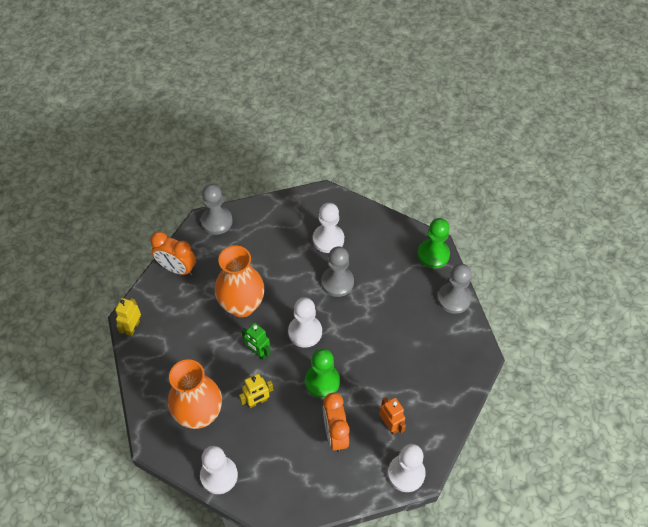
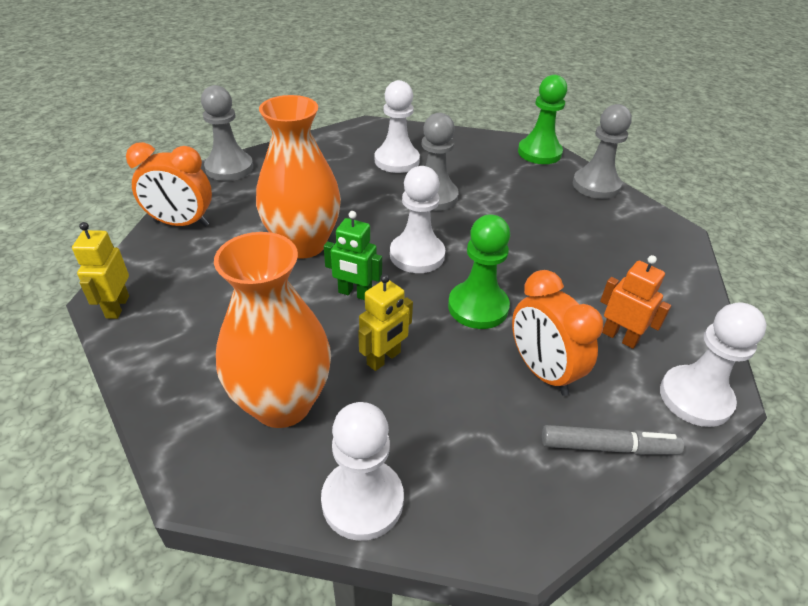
camera: 20 degrees left, 15 degrees down
(343, 485) = (608, 447): none -> grey marker

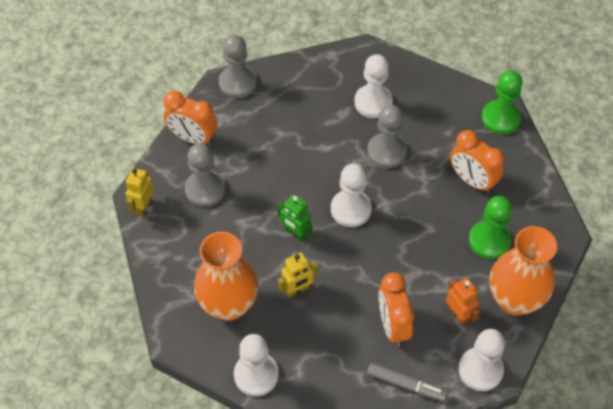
camera: 20 degrees right, 15 degrees up
(303, 244) = (273, 179): orange vase -> orange vase (514, 300)
(478, 307) = (374, 266): green pawn -> green pawn (489, 241)
(544, 204) = (472, 181): none -> orange clock
(596, 185) = (527, 169): grey pawn -> grey pawn (205, 190)

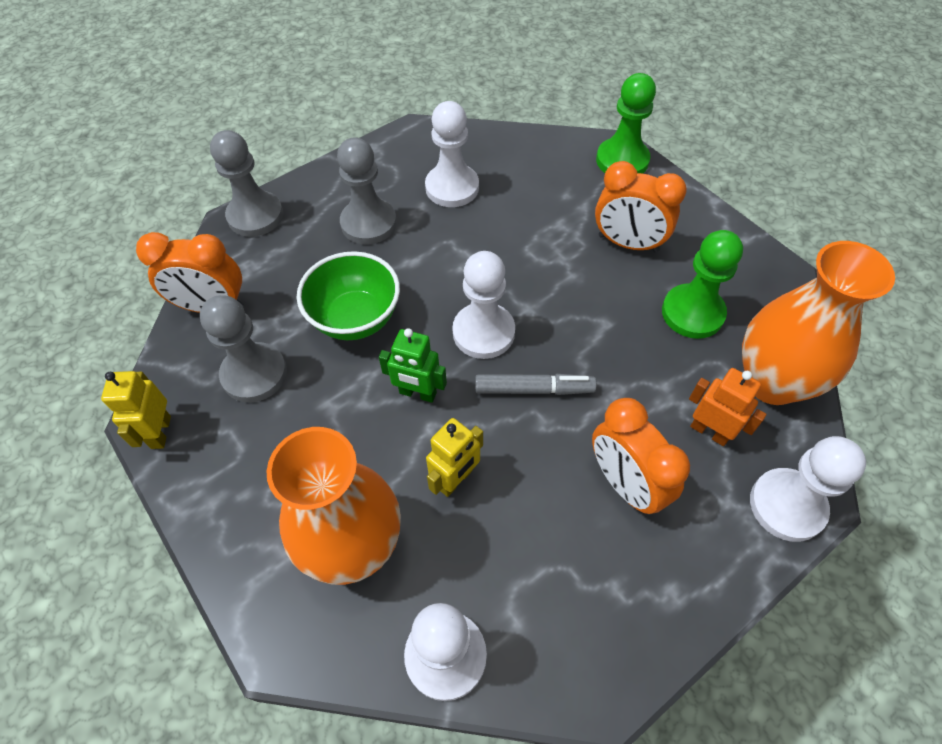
camera: 20 degrees left, 0 degrees up
(276, 174) = (355, 318): none -> green bowl
(386, 152) = (498, 242): grey pawn -> grey pawn (368, 223)
(406, 384) = (693, 574): grey marker -> grey marker (534, 389)

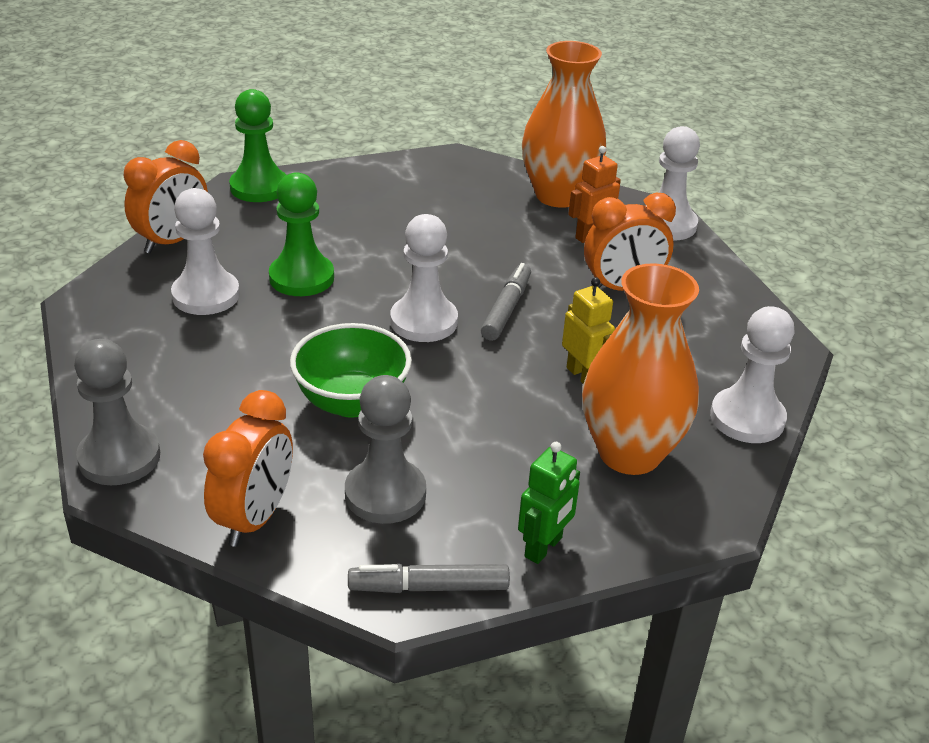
camera: 75 degrees left, 20 degrees down
(160, 432) = (429, 587): yellow robot -> grey marker
(368, 223) = (212, 365): grey pawn -> none
(417, 393) = (475, 379): green robot -> green robot (544, 547)
(628, 243) = (369, 215): orange clock -> orange clock (172, 241)
(692, 313) = (470, 208): green pawn -> green pawn (301, 278)

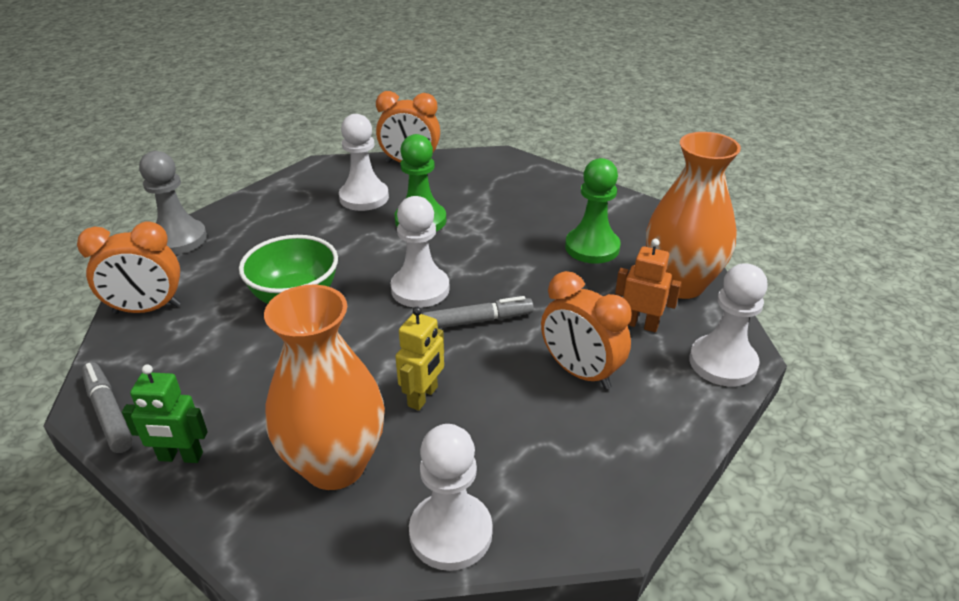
camera: 60 degrees right, 0 degrees up
(259, 187) = (508, 163): green pawn -> green pawn (592, 247)
(385, 494) = (202, 352): grey pawn -> none

